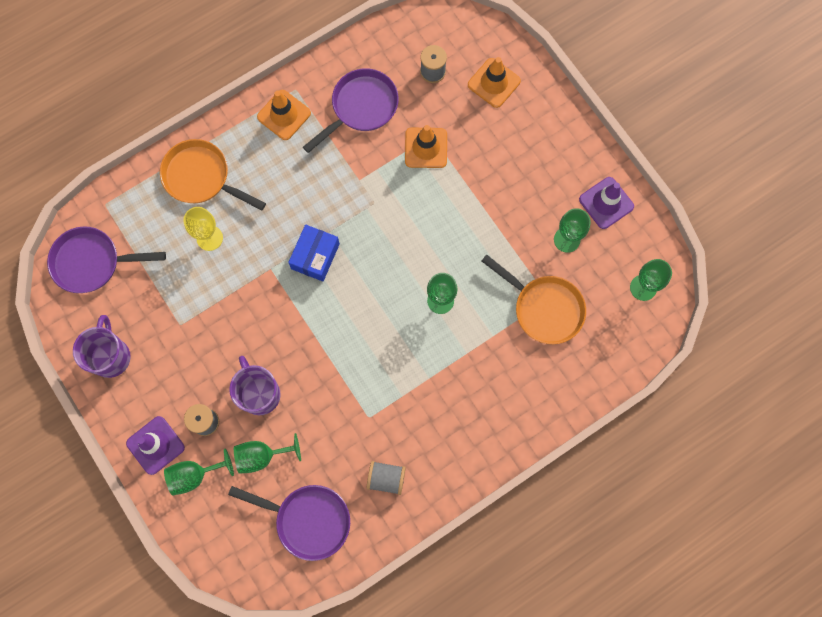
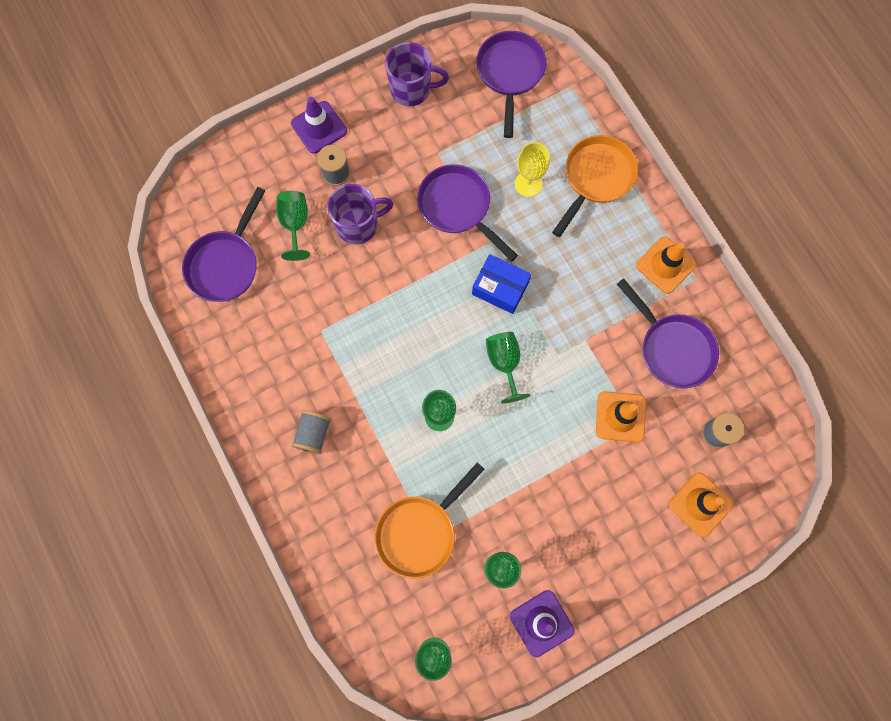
camera: 95 degrees right, 0 degrees up
(194, 475) = (285, 161): green goblet -> green goblet (504, 363)
(236, 301) = (458, 207): none -> purple pan
(386, 478) = (255, 343): grey spool -> grey spool (313, 434)

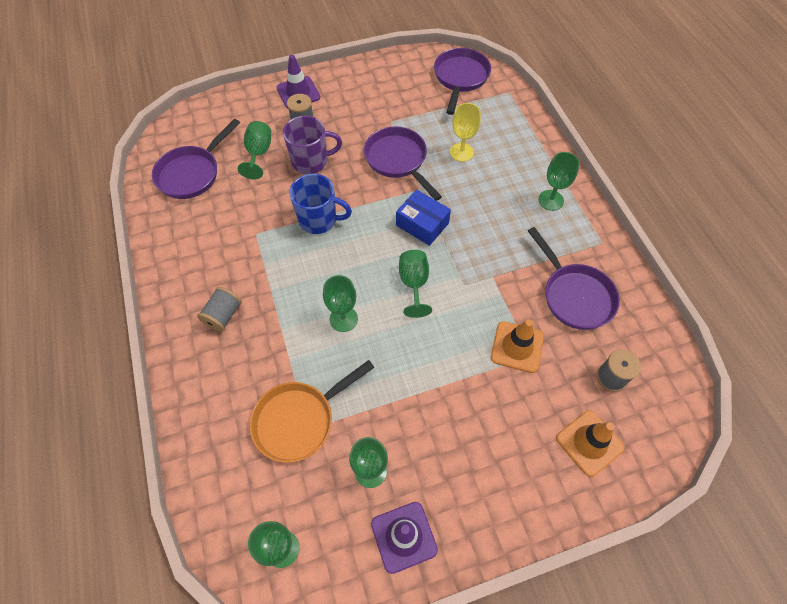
camera: 10 degrees right, 15 degrees down
(386, 301) = (319, 220): none -> blue mug
(412, 89) = (379, 78): purple mug -> none
(596, 178) = (521, 156): orange pan -> none
(636, 233) = (551, 200): none -> green goblet
(665, 265) = (575, 228): orange traffic cone -> none

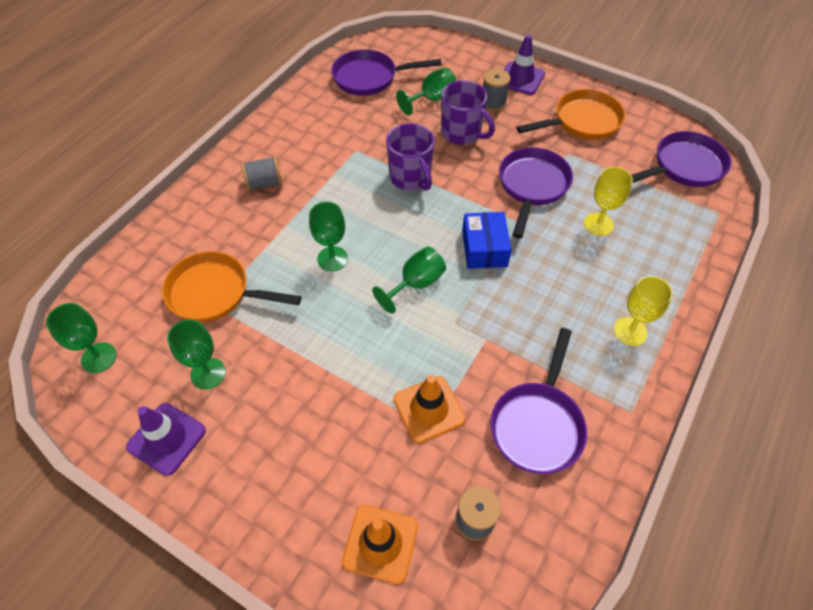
camera: 50 degrees right, 5 degrees down
(319, 220) = (411, 178): blue mug -> purple mug
(373, 93) = (582, 122): none -> orange pan
(551, 200) = (630, 331): green goblet -> yellow goblet

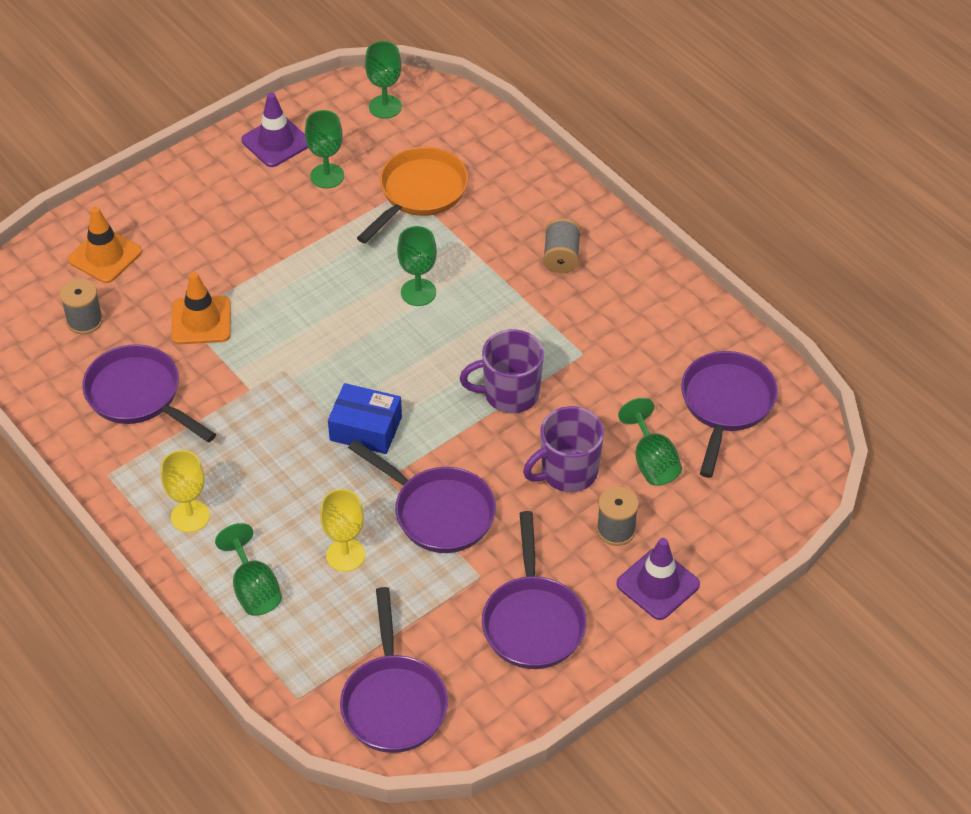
camera: 110 degrees right, 5 degrees down
(416, 284) = (348, 353): green goblet -> green goblet (253, 589)
(582, 122) = (533, 621): orange pan -> purple pan

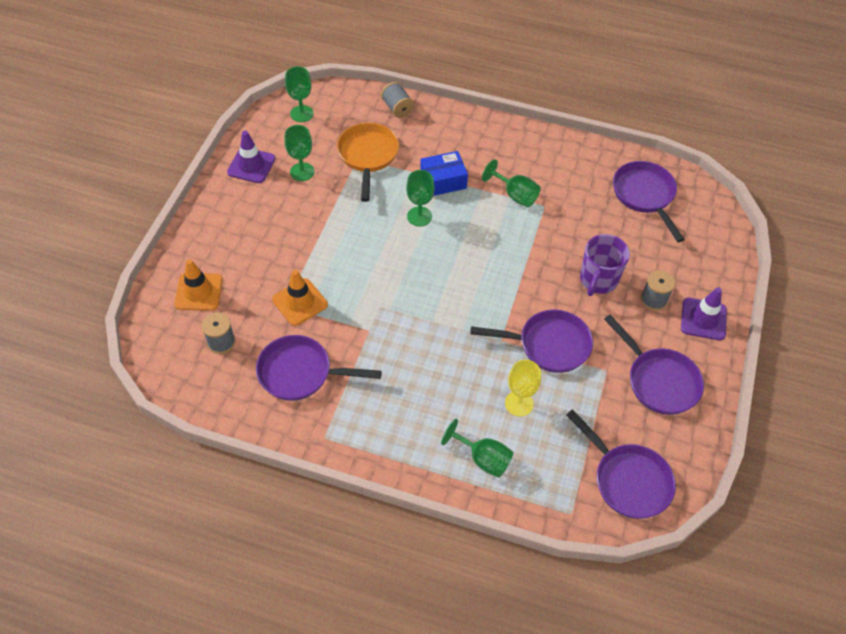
camera: 35 degrees left, 5 degrees up
(190, 516) = (402, 434): yellow goblet -> none
(366, 428) = (461, 316): blue box -> blue box (443, 181)
(509, 394) = (525, 251): purple mug -> none
(561, 257) = (483, 155): grey spool -> grey spool (397, 108)
(652, 461) = (636, 249): green goblet -> green goblet (515, 195)

